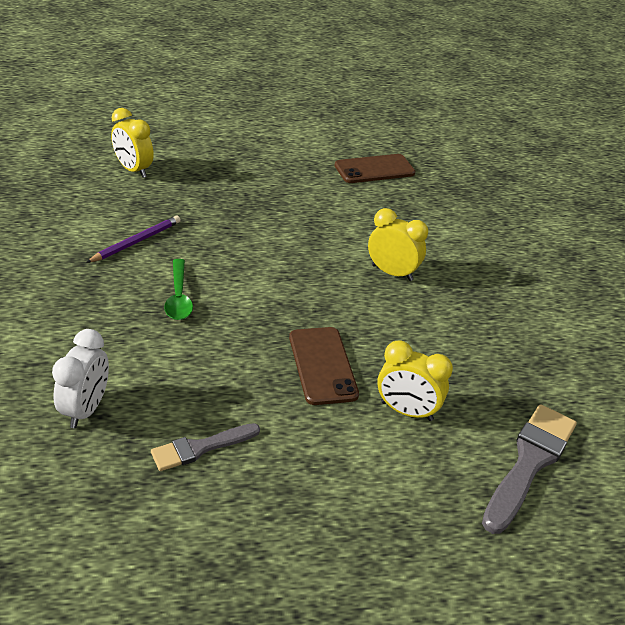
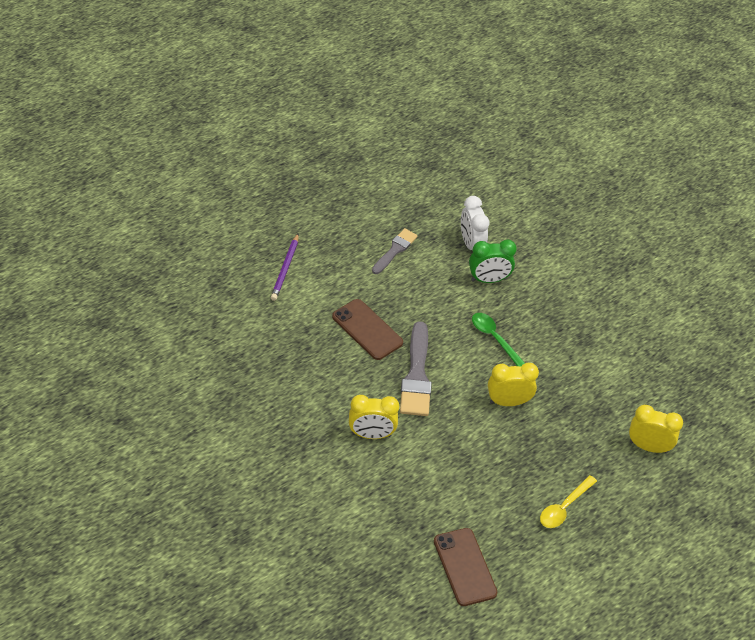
camera: 150 degrees right, 10 degrees up
(114, 357) = (488, 279): none -> green clock
(136, 242) = (566, 371): purple pencil -> purple pencil (285, 269)
(255, 167) = (564, 507): none -> yellow spoon
(374, 169) = (464, 567): brown phone -> brown phone turned 60 degrees counterclockwise
(406, 411) = (298, 321): yellow clock -> yellow clock (508, 402)
(529, 462) = (212, 320): grey brush -> grey brush (416, 375)

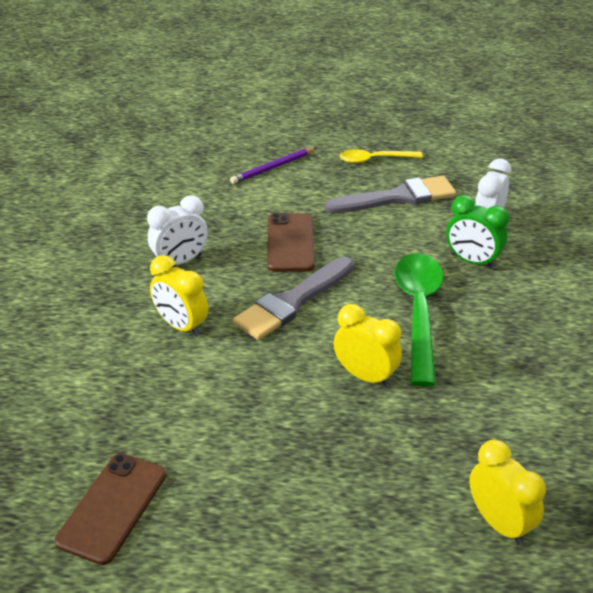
camera: 45 degrees right, 10 degrees down
(314, 387) = (180, 261): none -> white clock
(395, 250) = (397, 197): grey brush -> grey brush, size x1.62
(494, 338) = (418, 312): green spoon -> green spoon, size x1.76
(564, 507) = (306, 521): yellow spoon -> yellow spoon (374, 160)

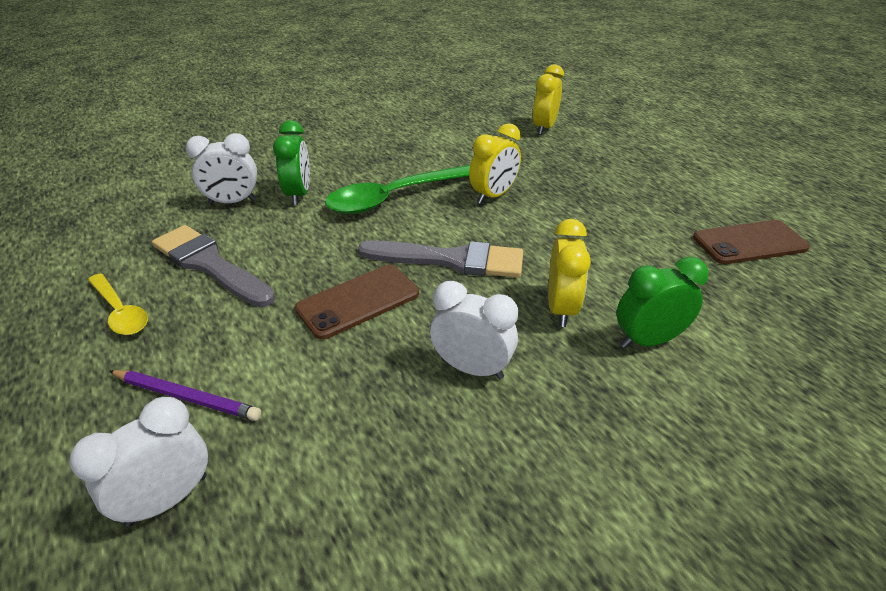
camera: 125 degrees left, 0 degrees up
(108, 347) = (648, 340): none -> green clock
(213, 153) = (167, 499): none -> white clock
(365, 376) = (493, 196): yellow clock -> yellow clock turned 135 degrees counterclockwise

